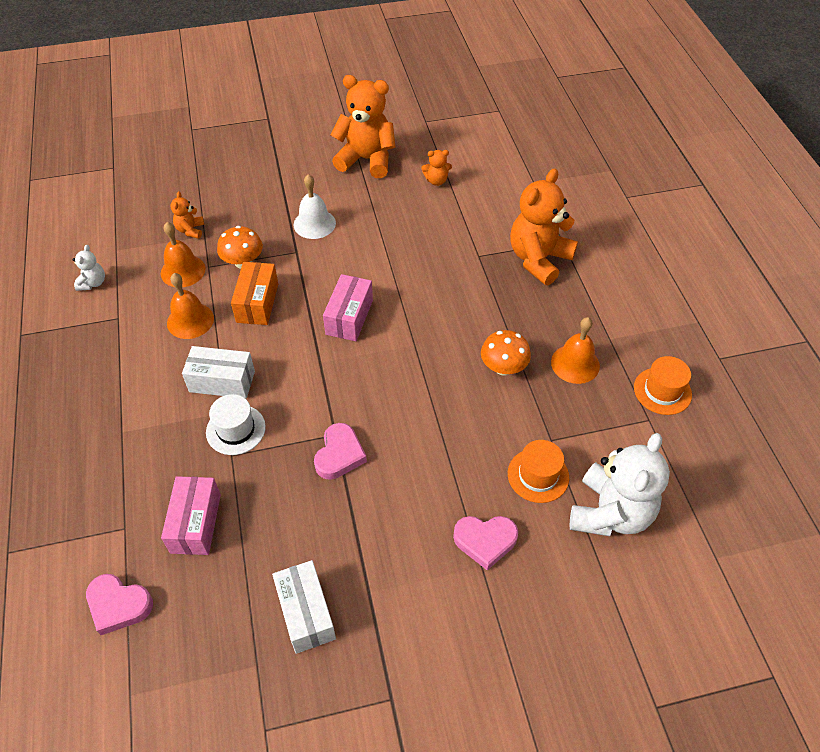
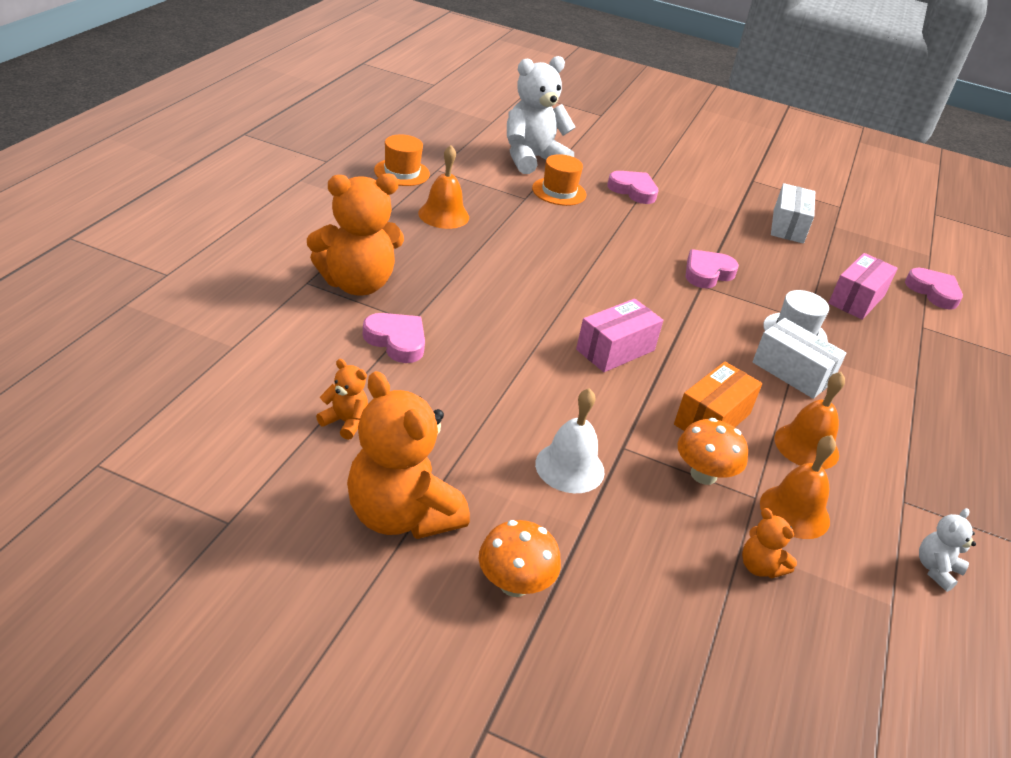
camera: 150 degrees left, 15 degrees down
(190, 230) = (760, 567): orange teddy bear -> orange teddy bear turned 105 degrees clockwise
(470, 237) = (396, 341): none -> pink heart
(503, 367) = (507, 243): orange mushroom -> orange mushroom (514, 584)

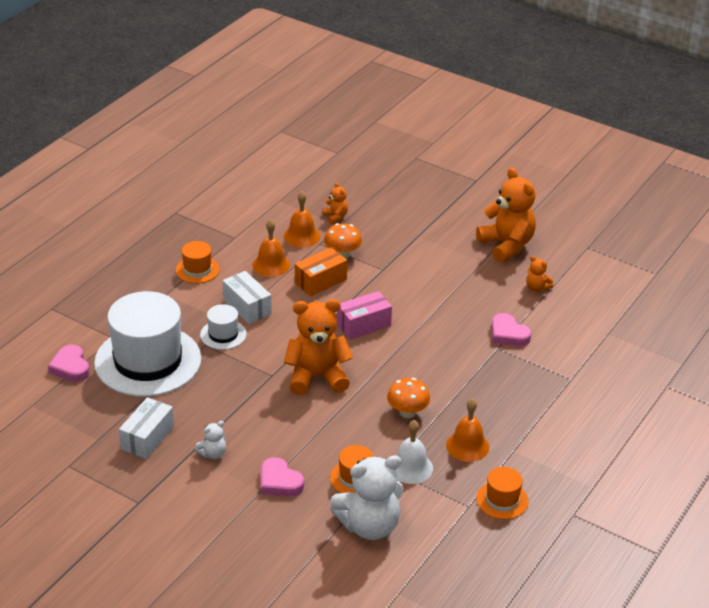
camera: 165 degrees left, 0 degrees up
(357, 284) = (536, 377): orange teddy bear -> orange teddy bear (317, 377)
(514, 584) = (456, 218): orange mushroom -> orange mushroom (407, 412)
(569, 467) = (416, 261): white bell -> white bell (411, 467)
(707, 273) = (260, 386): pink heart -> none
(856, 299) = (148, 361): pink box -> white hat
(908, 431) = (197, 270): none -> orange hat
(936, 569) = (244, 210): white teddy bear -> white teddy bear (213, 454)

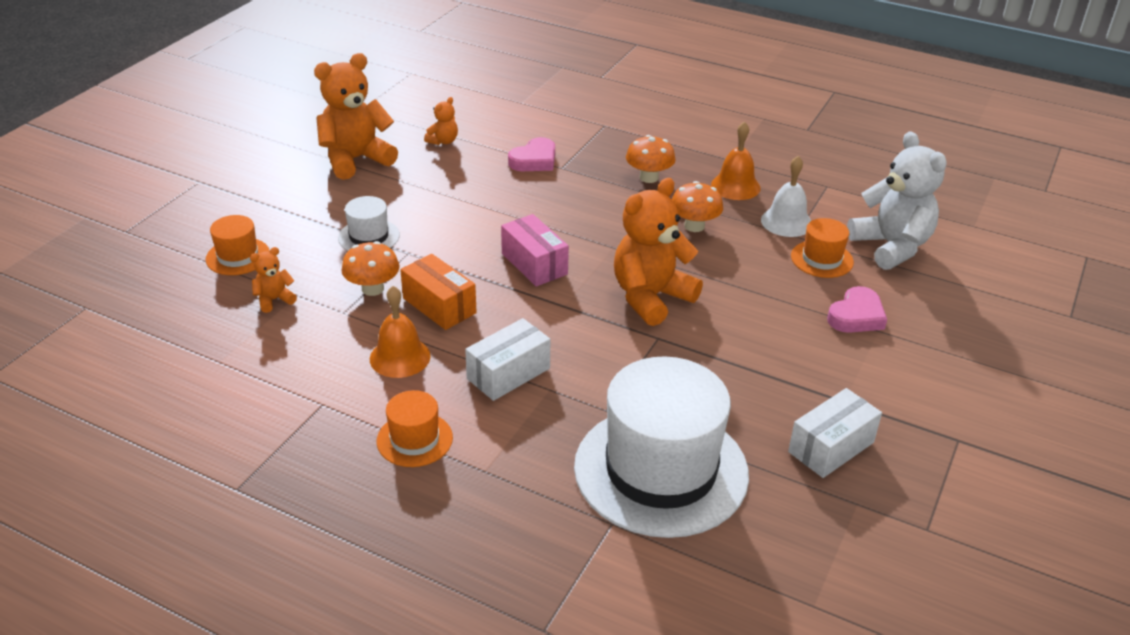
camera: 95 degrees left, 0 degrees up
(70, 367) = (702, 568): pink heart -> none
(147, 438) = (831, 447): white box -> white box turned 60 degrees counterclockwise
(213, 454) = (834, 378): white teddy bear -> none
(223, 334) = (579, 393): white hat -> white hat (369, 236)
(301, 236) = (324, 331): orange bell -> none
(317, 377) = (651, 297): orange teddy bear -> orange teddy bear turned 60 degrees clockwise
(481, 395) = (649, 177): none -> orange mushroom
(502, 500) = (808, 166): orange hat -> orange hat (238, 256)

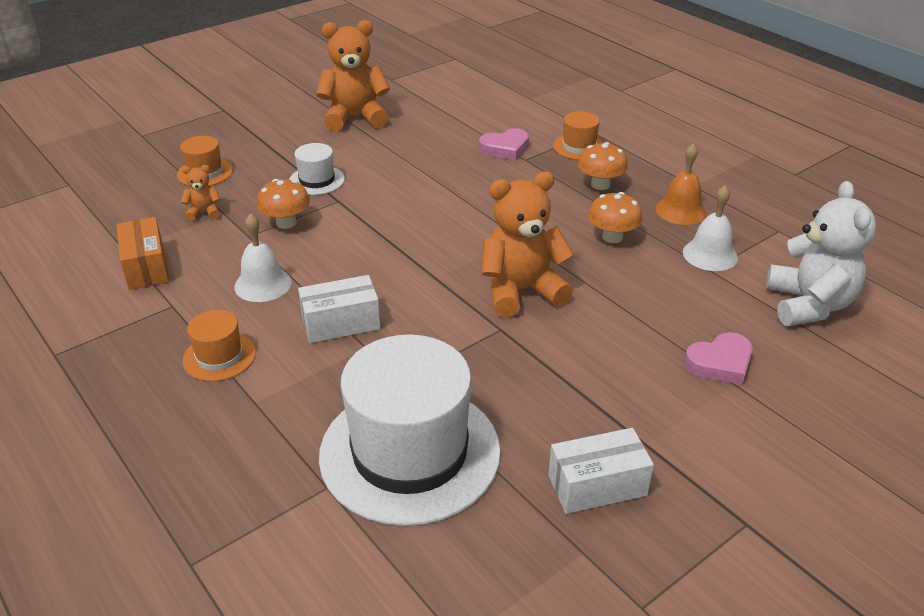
camera: 25 degrees right, 0 degrees up
(400, 357) = (263, 284): orange bell -> white bell
(439, 305) = (329, 250): orange box -> orange box (146, 267)
(443, 141) = (438, 117): orange teddy bear -> none
(534, 264) = (437, 235): pink box -> none
(822, 259) = (722, 298): orange hat -> orange hat (579, 147)

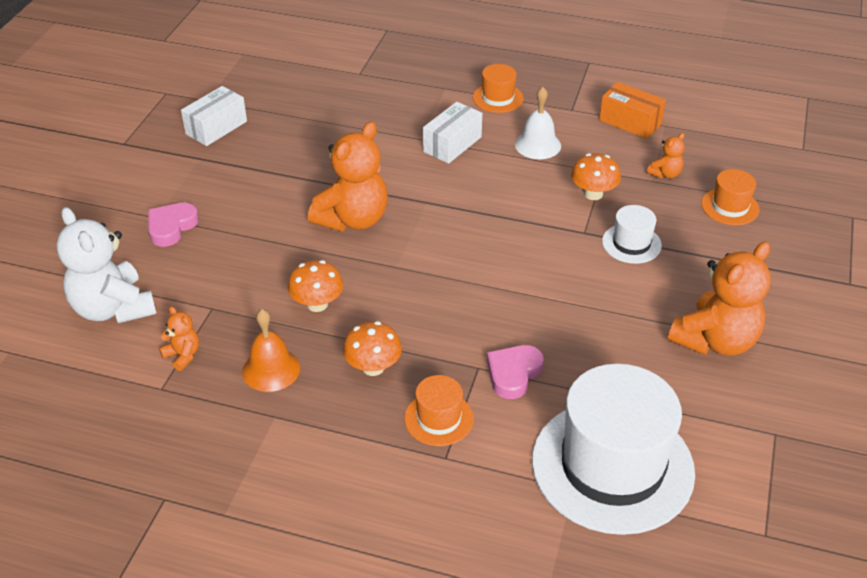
camera: 145 degrees right, 5 degrees up
(410, 452) = (332, 101): white hat -> white hat (612, 466)
(710, 254) = (218, 325): white bell -> none
(751, 245) = (183, 355): none -> orange teddy bear

